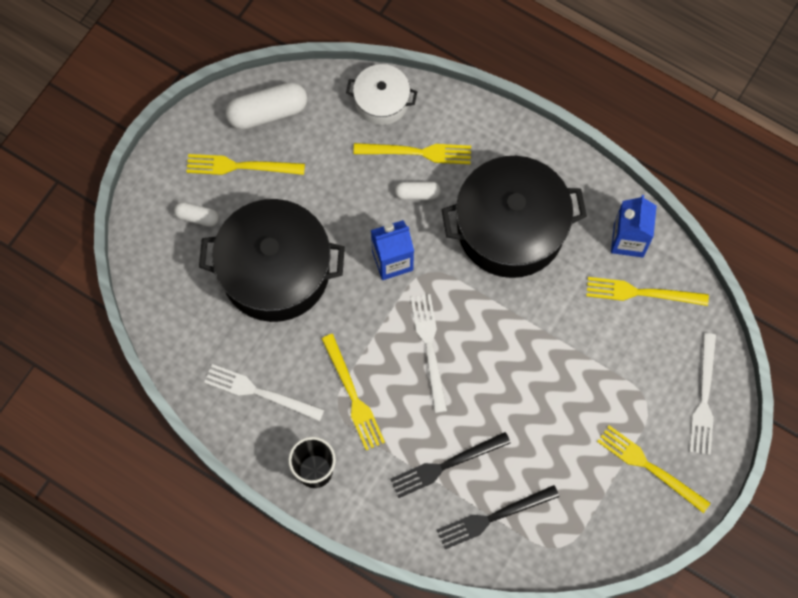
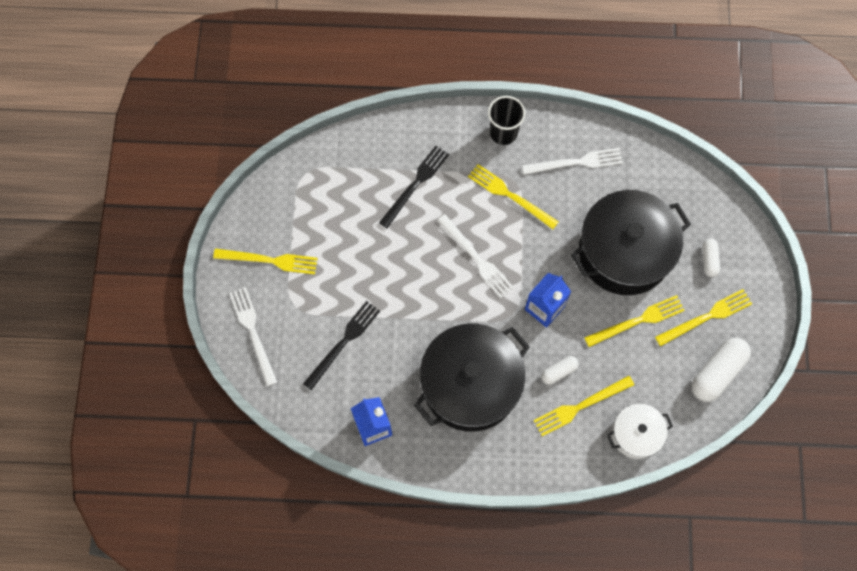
camera: 150 degrees right, 0 degrees up
(197, 217) = (709, 260): white capsule -> white capsule turned 75 degrees counterclockwise
(493, 517) = (362, 168): black fork -> black fork (343, 342)
(641, 293) = (341, 389): yellow fork -> yellow fork (637, 321)

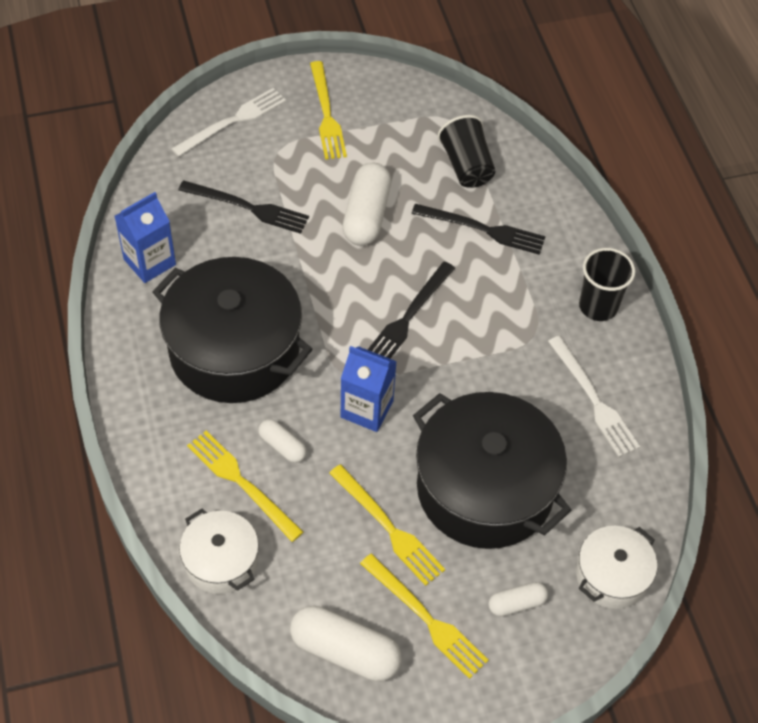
camera: 70 degrees right, 15 degrees down
(354, 176) = (466, 166): none -> black cup
(377, 260) = (366, 215): none -> white capsule
(476, 258) = (408, 317): white fork -> black fork
(510, 195) = (511, 334): yellow fork -> none
(703, 198) = (611, 576): none -> white pot

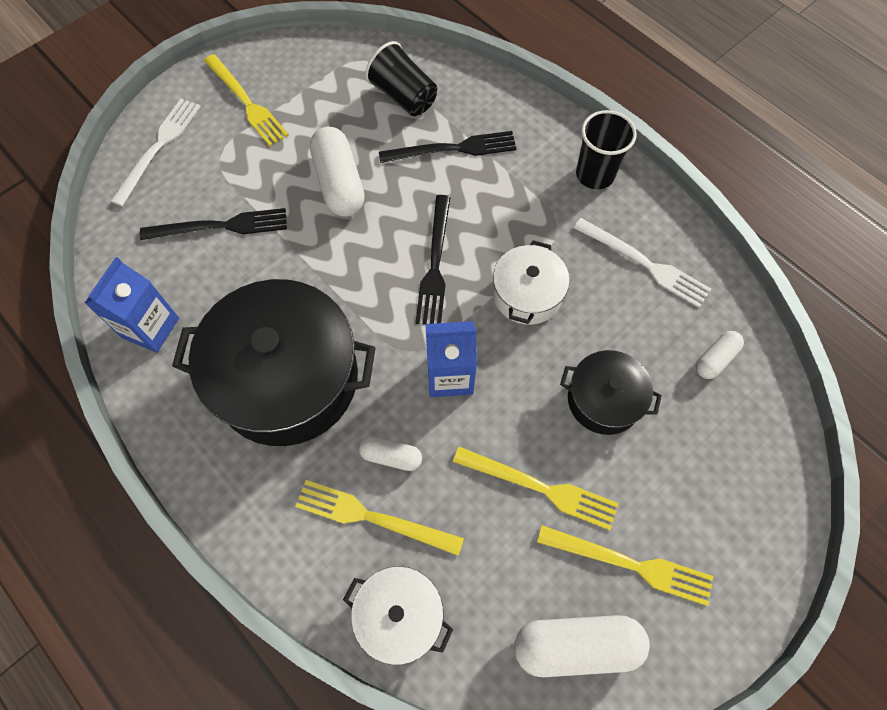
camera: 25 degrees left, 10 degrees up
(485, 488) = (604, 400): black pot -> black pot, size x0.51
(516, 603) = (701, 502): white capsule -> white capsule (715, 359)
(611, 576) = (764, 427): white pot -> white pot (527, 294)

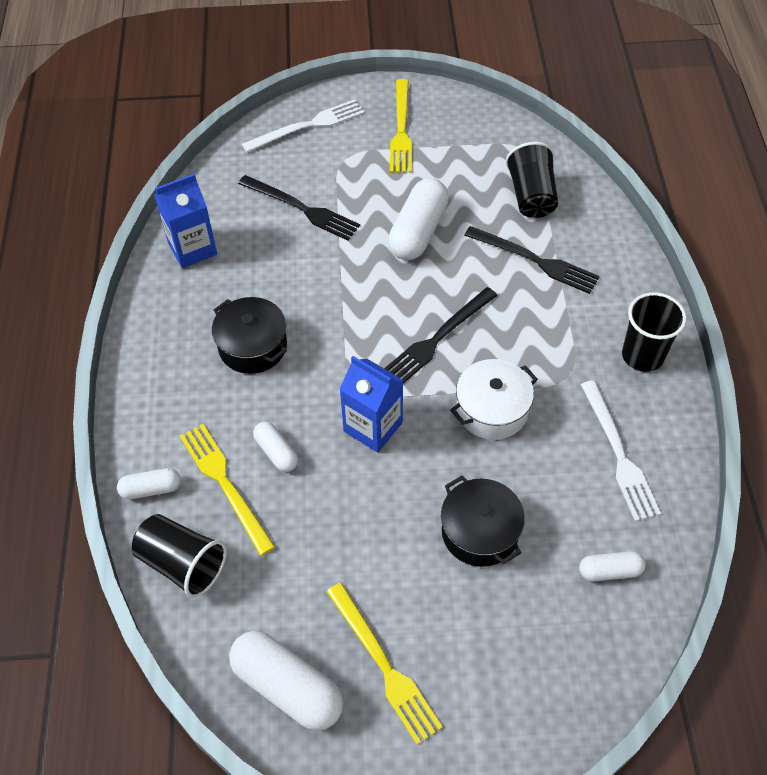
camera: 40 degrees right, 10 degrees down
(287, 379) = (252, 346): black pot -> black pot, size x0.51
(312, 573) = (151, 489): none -> white capsule
(399, 615) = (182, 563): white pot -> black cup
(540, 488) = (366, 557): yellow fork -> none

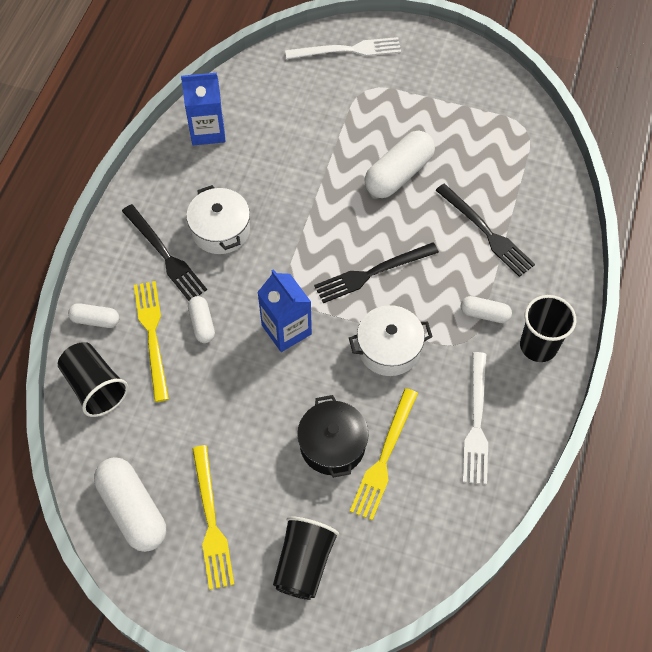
camera: 20 degrees right, 5 degrees up
(252, 346) = (220, 230): black pot -> white pot
(302, 209) = (310, 124): black fork -> black fork (165, 255)
(401, 130) = (425, 77): yellow fork -> yellow fork (384, 457)
(531, 196) = (510, 173): black cup -> black cup (304, 563)
(609, 571) = (422, 514): white capsule -> white capsule (484, 314)

